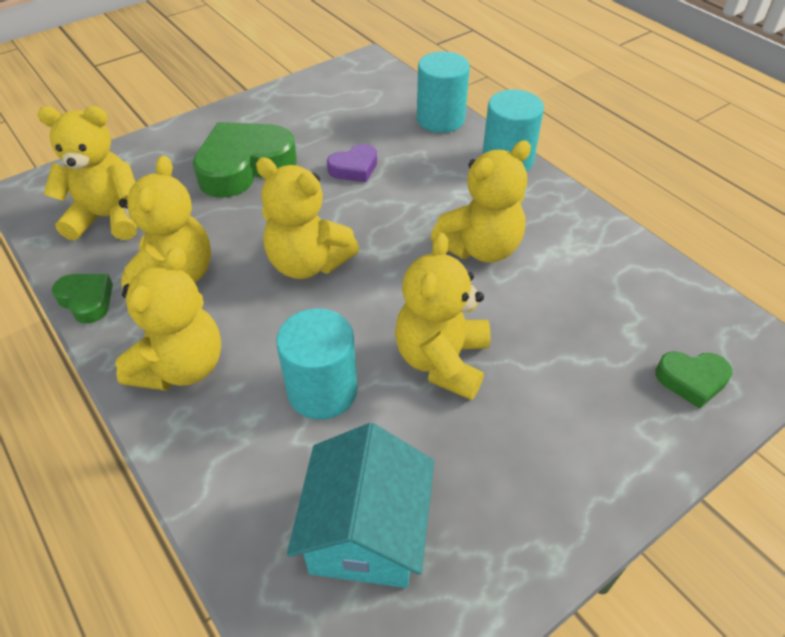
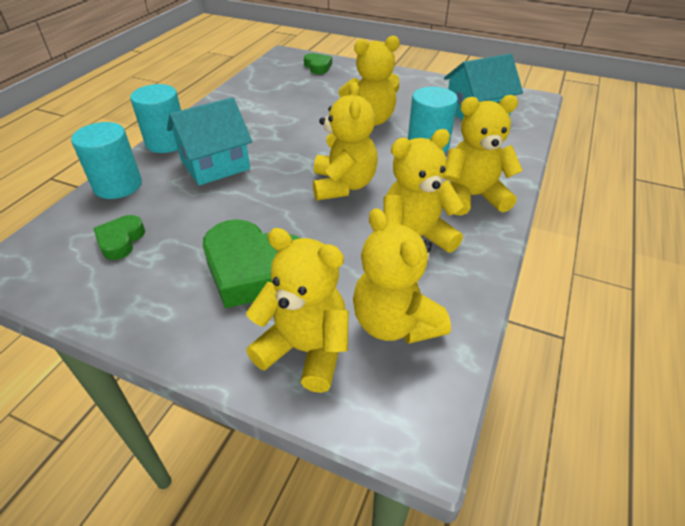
camera: 120 degrees left, 5 degrees down
(86, 300) = (482, 272): green heart -> green heart (121, 241)
(354, 168) = (218, 205): purple heart -> none
(431, 183) = (215, 165): none -> turquoise house
(480, 248) = (272, 130): yellow teddy bear -> yellow teddy bear (305, 349)

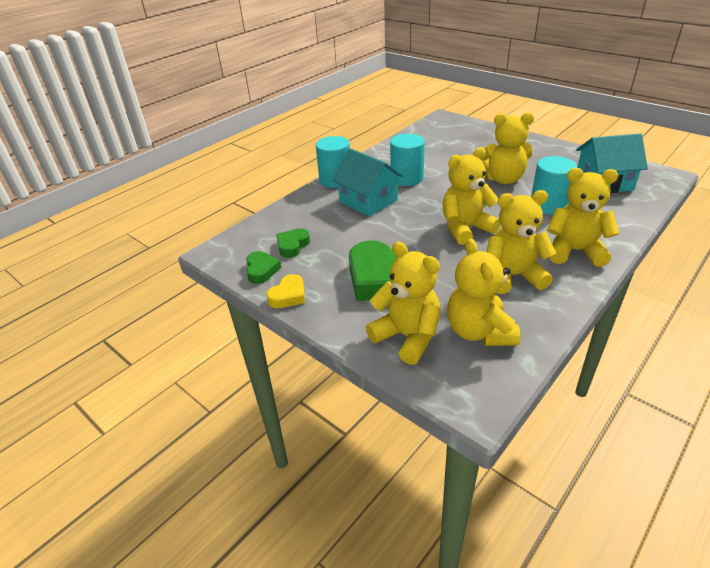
camera: 20 degrees right, 5 degrees down
(118, 185) = (296, 207): turquoise cylinder -> turquoise cylinder (407, 178)
(125, 318) = (288, 295): none -> yellow heart
(215, 165) = (368, 201): turquoise house -> turquoise house turned 60 degrees clockwise
(318, 67) = (469, 130): green heart -> green heart (261, 270)
(343, 185) = (465, 228): yellow teddy bear -> yellow teddy bear turned 135 degrees counterclockwise

